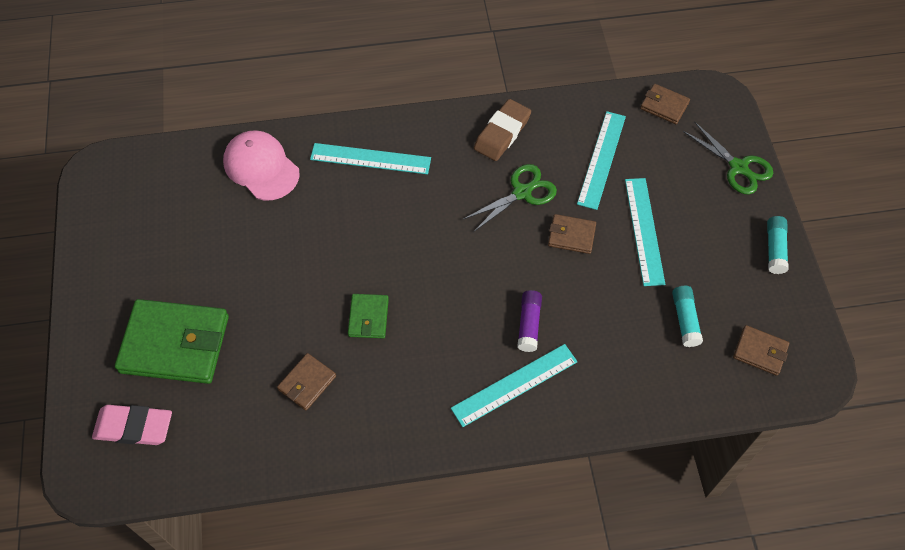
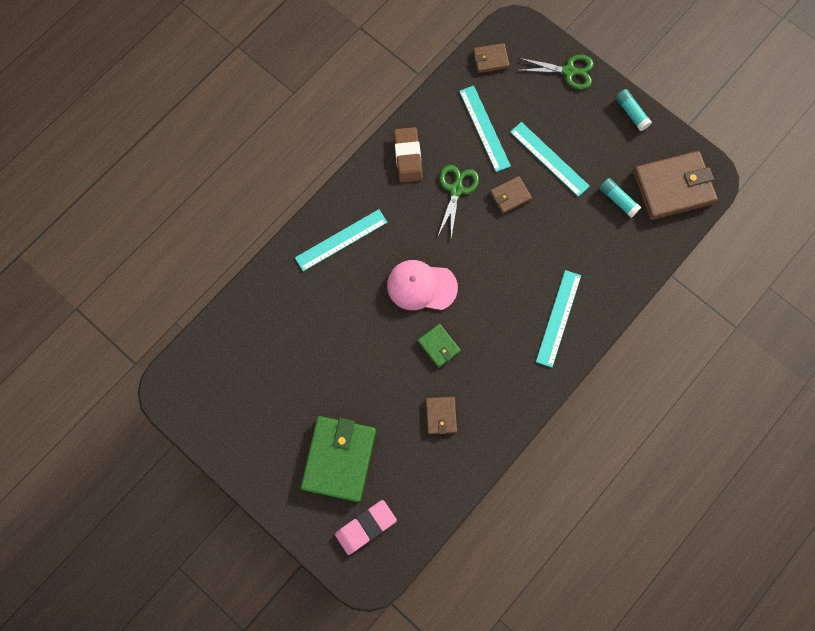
camera: 40 degrees left, 15 degrees up
(175, 344) = (339, 459): green wallet -> green wallet turned 45 degrees counterclockwise
(261, 167) = (276, 301): pink cap -> pink cap (421, 286)
(529, 324) = (534, 274): purple glue stick -> none
(760, 351) = (673, 187): brown wallet -> brown wallet, size x2.05

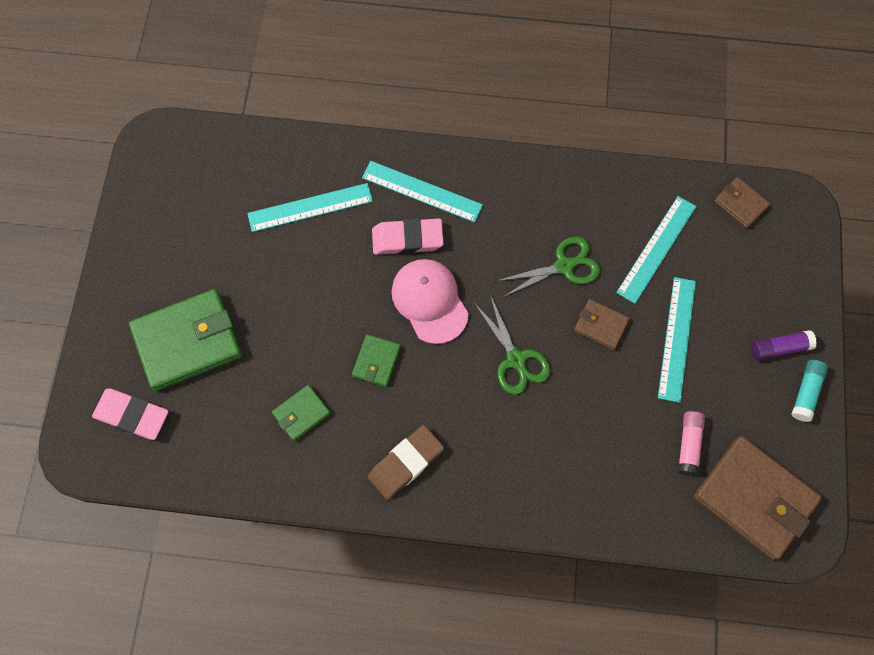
camera: 55 degrees right, 5 degrees down
(368, 271) = (407, 239): none -> pink eraser
(408, 157) = (562, 195): brown eraser -> brown eraser (406, 463)
(441, 415) = (301, 413): brown wallet -> green wallet
(558, 318) = (499, 467): turquoise ruler -> turquoise ruler (310, 207)
(569, 71) = (797, 293): green scissors -> green scissors (516, 359)
(595, 107) = (779, 348): none -> purple glue stick
(617, 200) = (688, 444): turquoise glue stick -> pink glue stick

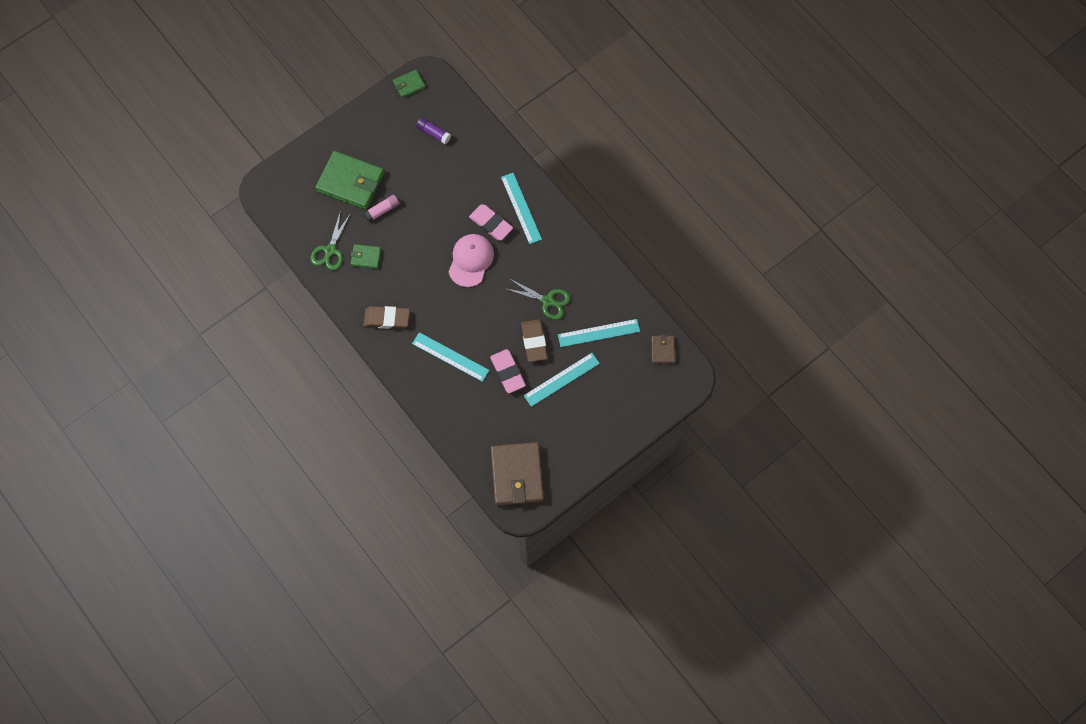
camera: 45 degrees right, 0 degrees up
(132, 415) = (297, 193): pink eraser -> pink eraser (507, 372)
(310, 207) = (463, 170): turquoise ruler -> turquoise ruler (450, 356)
(376, 361) = (420, 265): green wallet -> green wallet (409, 85)
(516, 359) = (480, 321): green scissors -> green scissors (330, 250)
(600, 325) = (534, 342): brown wallet -> brown eraser
(688, 444) = (514, 427): pink glue stick -> pink glue stick (382, 210)
(779, 348) = (603, 427): purple glue stick -> purple glue stick (433, 133)
(806, 392) = (592, 456): turquoise glue stick -> none

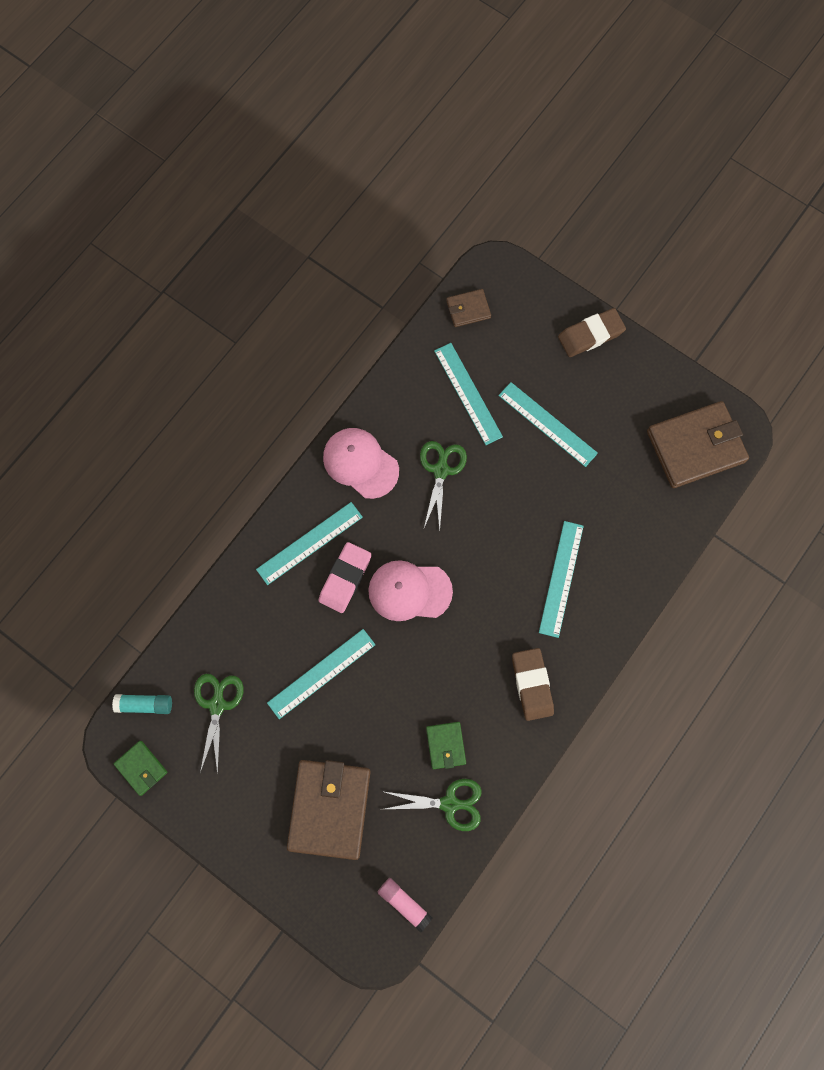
camera: 105 degrees left, 5 degrees up
(350, 182) = (329, 808): green wallet -> brown wallet
(382, 210) = (364, 744): pink glue stick -> pink glue stick (404, 903)
(433, 133) = (217, 705): purple glue stick -> green scissors
(434, 196) = (321, 673): none -> turquoise ruler
(446, 93) = (145, 704): none -> turquoise glue stick
(507, 372) = (559, 496): pink eraser -> none
(534, 342) = (505, 473): brown eraser -> brown eraser (590, 335)
(567, 251) = (360, 463): none -> pink cap

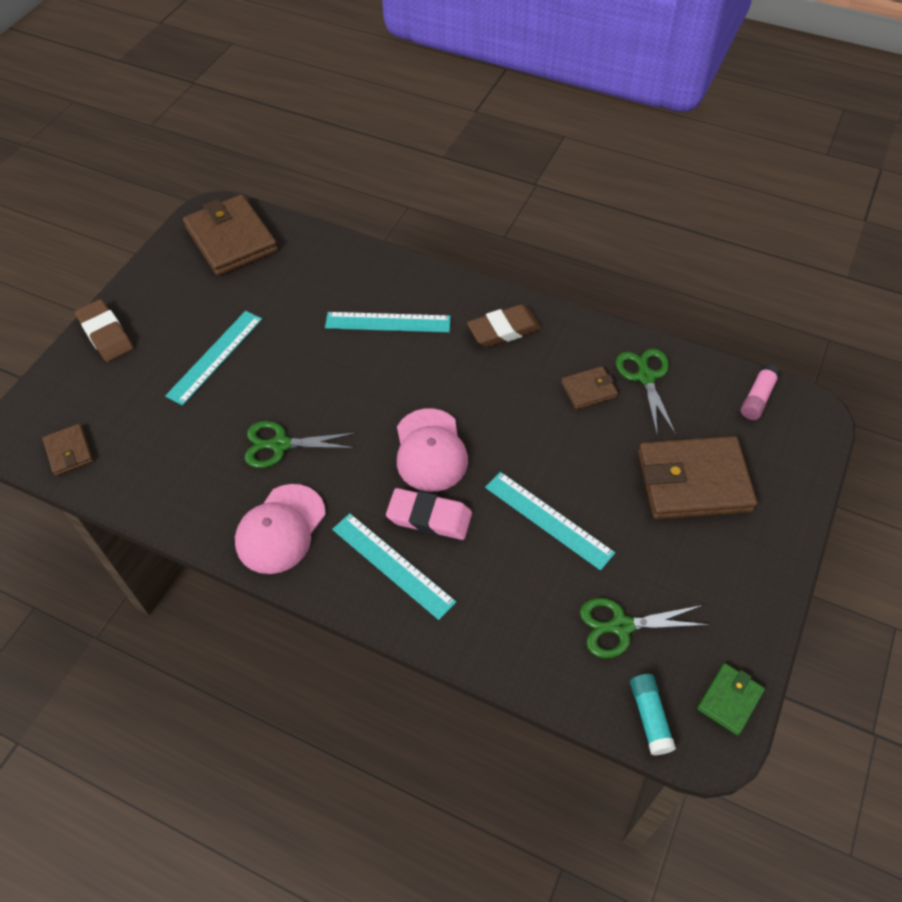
camera: 100 degrees left, 20 degrees down
(446, 745) = (589, 390): green wallet -> brown wallet
(468, 393) = (181, 434): turquoise ruler -> none

